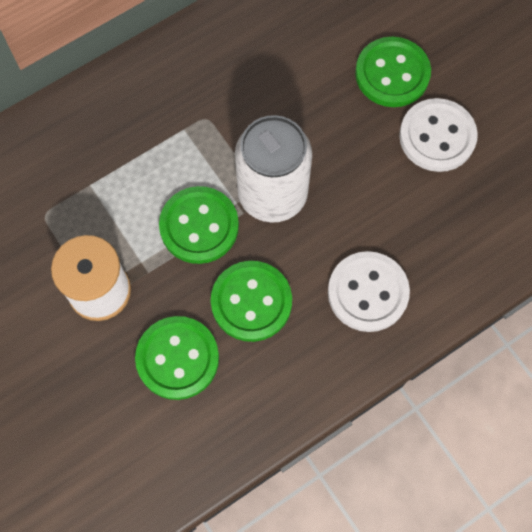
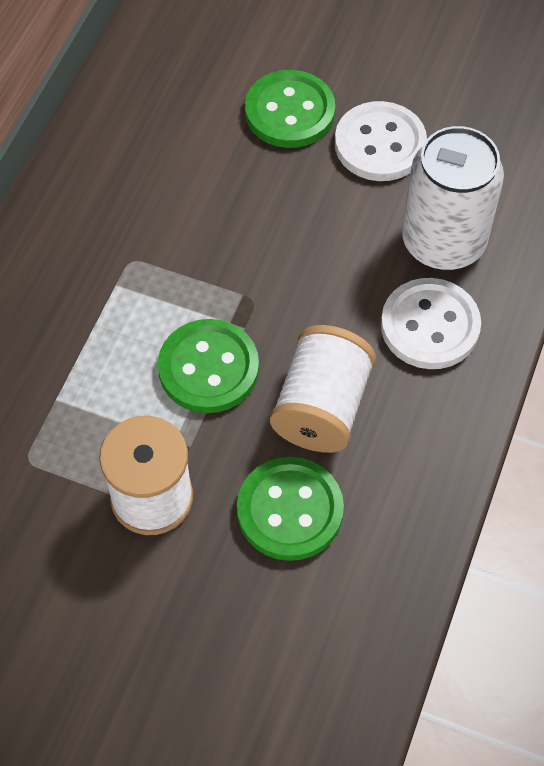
camera: 35 degrees left, 10 degrees down
(251, 302) = (322, 407): green button -> white spool
(272, 194) = (260, 292): white can -> white can (443, 242)

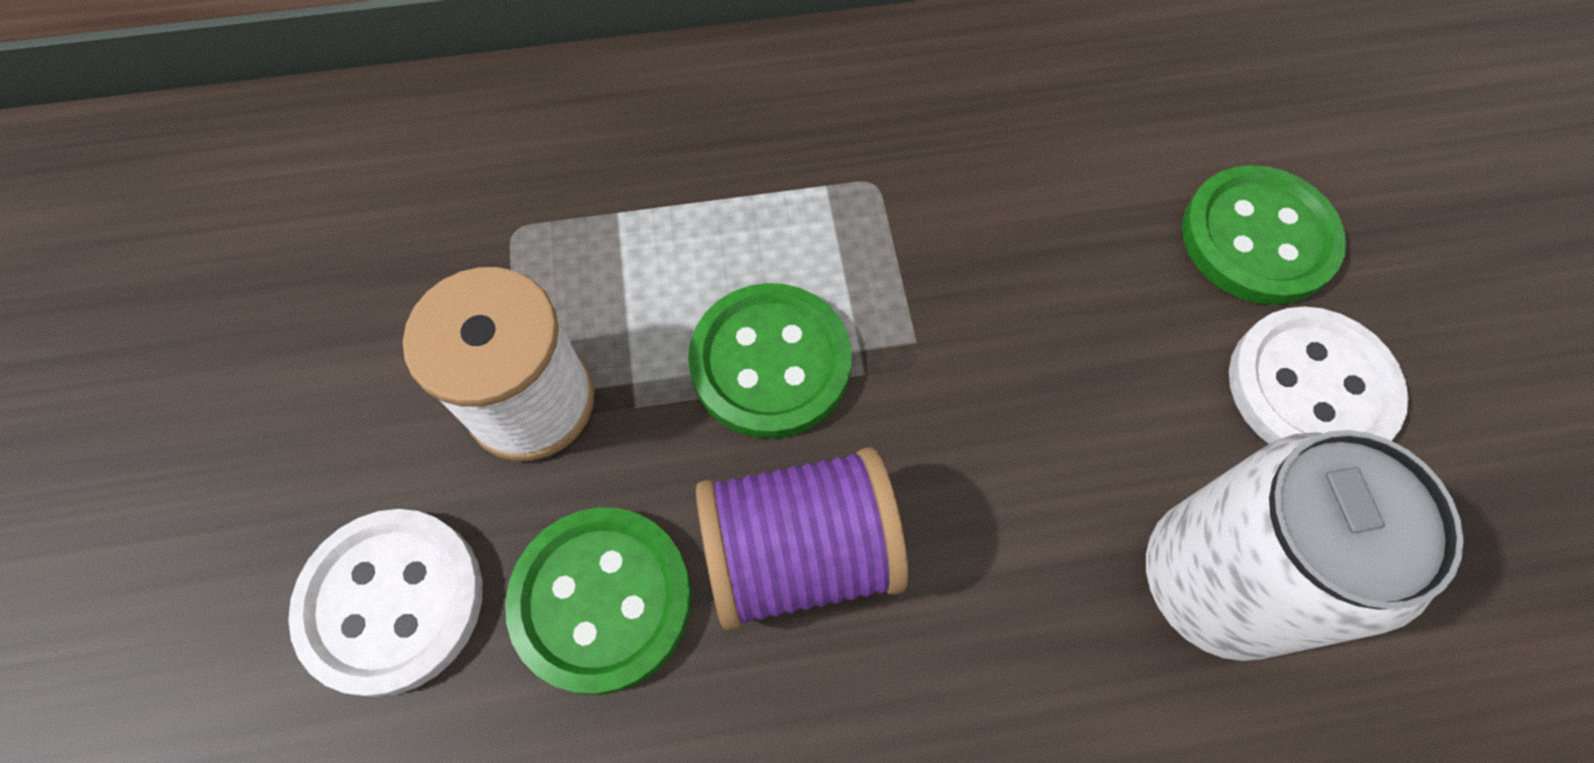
camera: 60 degrees right, 5 degrees up
(322, 407) = (800, 552): white spool -> purple spool
(430, 326) = (1047, 643): white button -> white button (392, 602)

